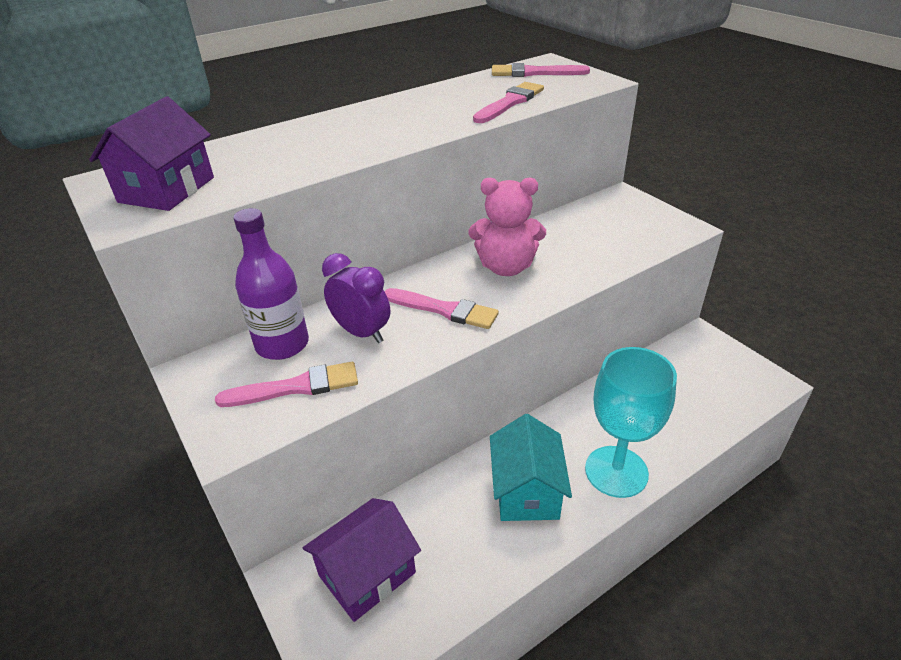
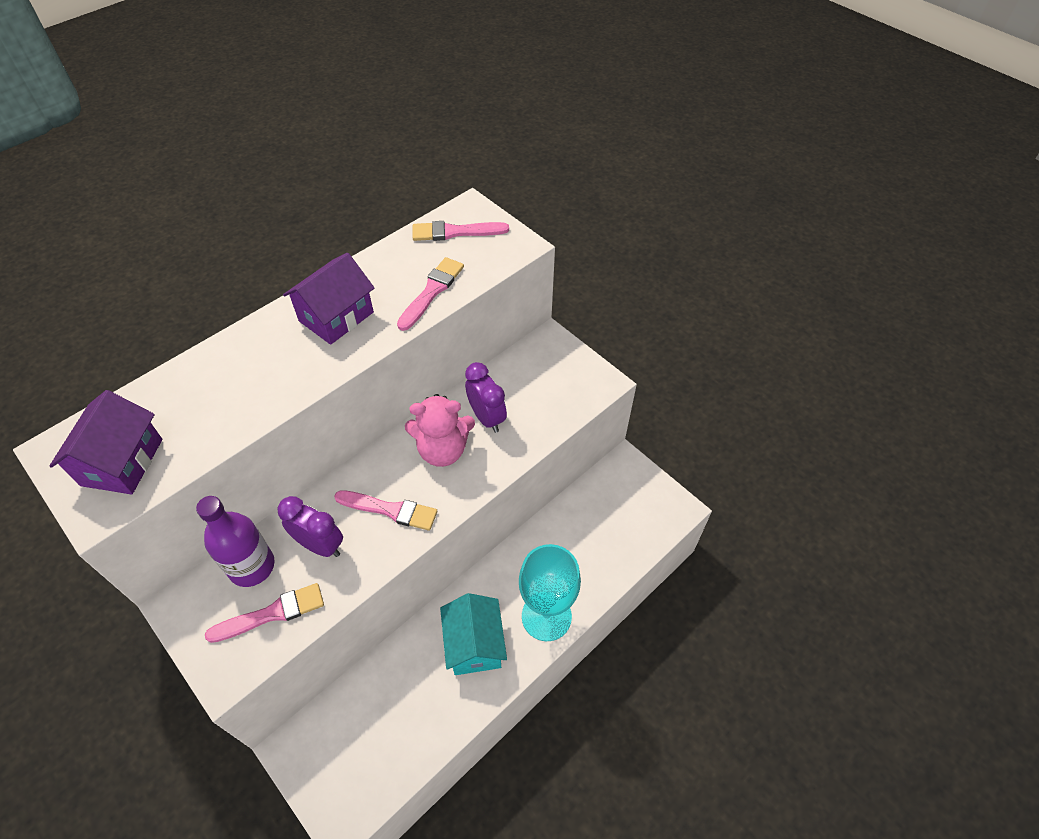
camera: 10 degrees left, 15 degrees up
(367, 574) = (352, 737): purple house -> purple house (336, 317)
(555, 246) = (487, 418): none -> purple clock

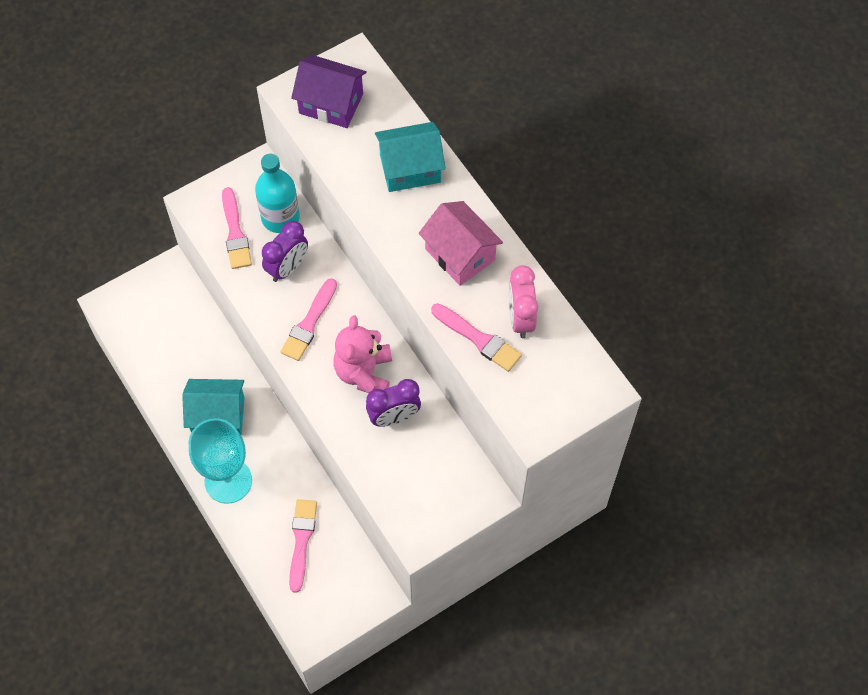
camera: 100 degrees right, 10 degrees up
(226, 371) = (410, 168): none -> turquoise house
(252, 566) = (280, 218): purple bottle -> turquoise bottle
(336, 317) = (460, 254): purple house -> pink house
(405, 265) = (520, 318): none -> pink clock
(455, 232) = (564, 370): pink brush -> pink brush (301, 540)

